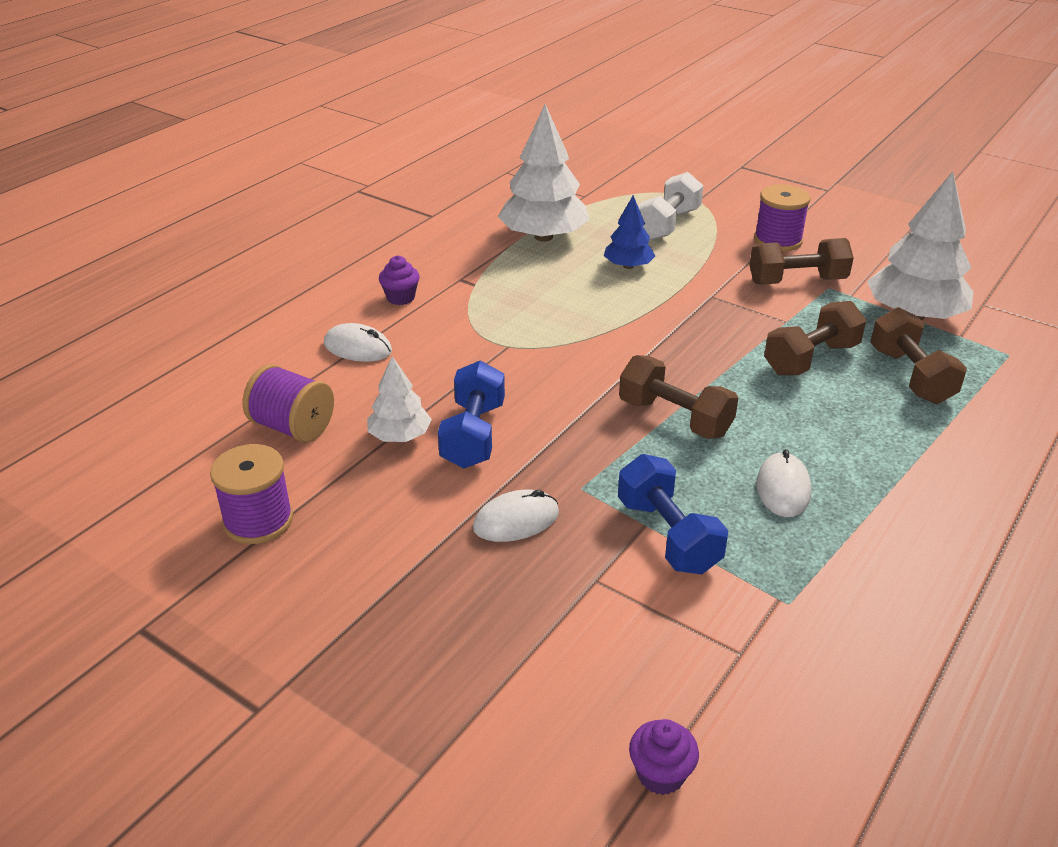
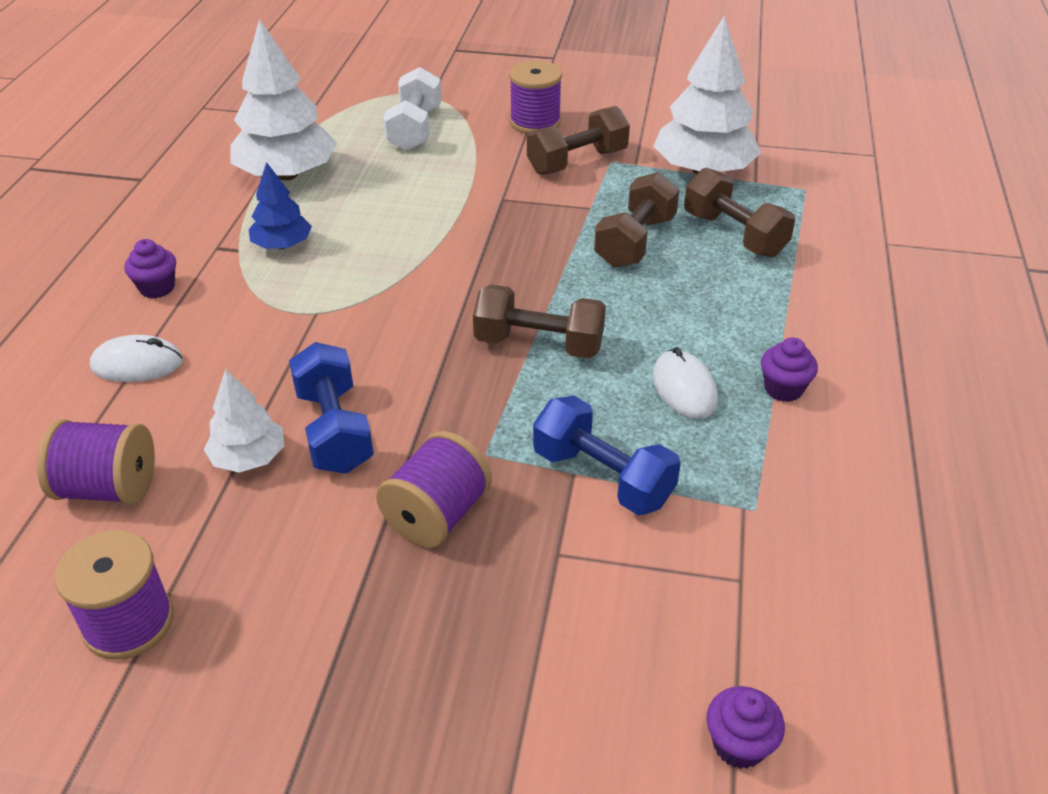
camera: 25 degrees left, 5 degrees up
(516, 520) = (437, 515): white mouse -> purple spool
(628, 266) = (398, 186): blue tree -> blue tree (282, 245)
(877, 516) = (783, 389): none -> purple cupcake

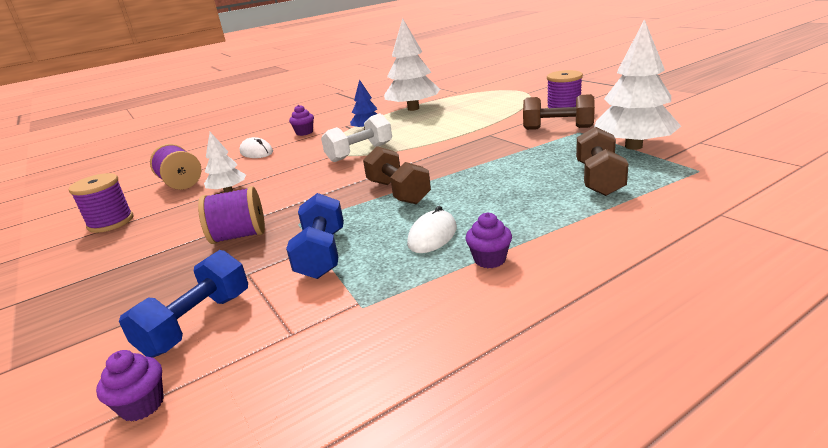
camera: 50 degrees right, 15 degrees down
(334, 430) = (267, 193): blue dumbbell -> blue dumbbell (197, 323)
(415, 129) = (496, 103): white dumbbell -> white dumbbell (360, 153)
(635, 242) = (528, 167): brown dumbbell -> none

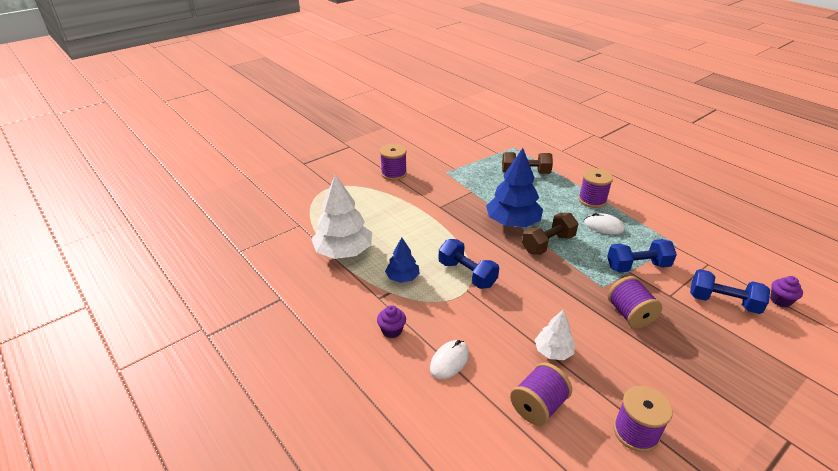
camera: 100 degrees left, 10 degrees up
(360, 153) = (467, 274): white dumbbell -> blue dumbbell
(451, 171) = (512, 223): none -> blue tree
(489, 259) = (621, 208): purple cupcake -> none
(516, 232) = (592, 200): none -> purple spool
(557, 128) = (436, 179): brown dumbbell -> none
(633, 146) = (478, 158): white tree -> none

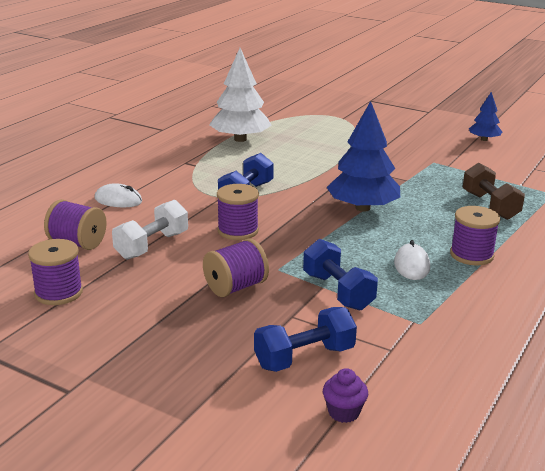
camera: 70 degrees right, 10 degrees down
(392, 330) = (145, 173): purple cupcake -> none
(393, 173) = (398, 138): purple spool -> purple spool (238, 230)
(402, 277) = (220, 167): blue tree -> blue tree (484, 139)
(548, 244) = (337, 231): brown dumbbell -> none
(553, 351) = (152, 246): white tree -> white dumbbell
(723, 302) = (304, 357): blue dumbbell -> blue dumbbell turned 60 degrees clockwise

